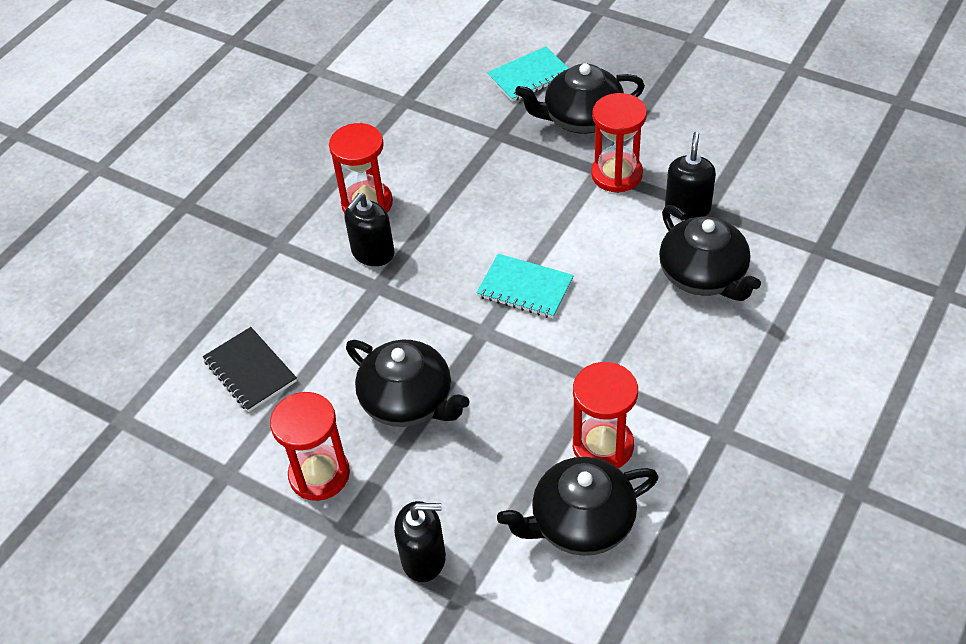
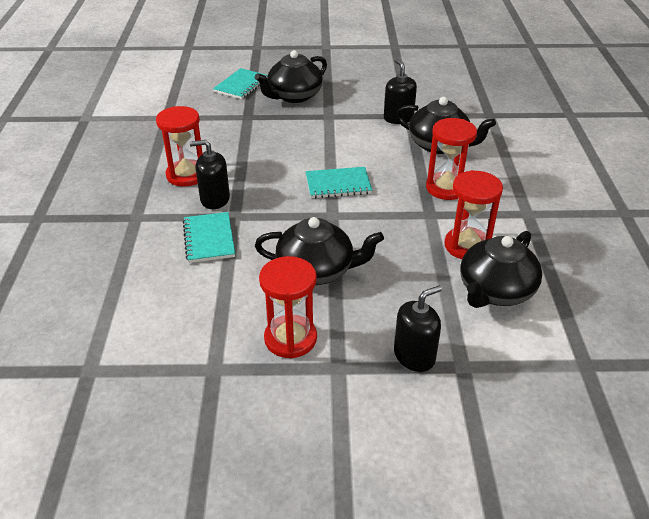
camera: 35 degrees left, 10 degrees down
(250, 371) = (178, 297): black notebook -> none
(329, 307) = (209, 239): none -> turquoise notebook
(373, 253) = (215, 199): black soap dispenser -> black soap dispenser turned 90 degrees clockwise
(616, 174) = (341, 115): red hourglass -> red hourglass (446, 188)

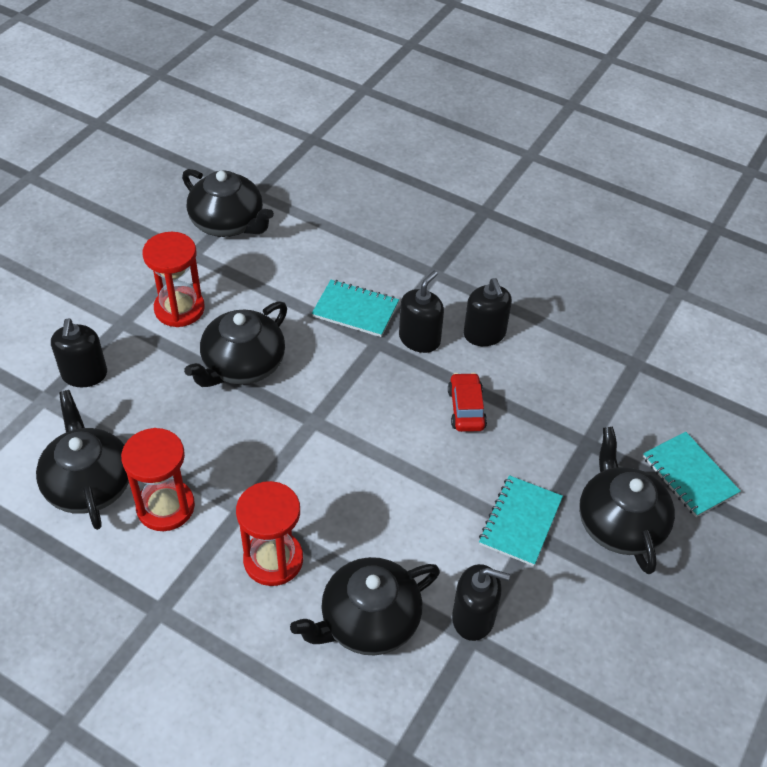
camera: 120 degrees right, 10 degrees up
(150, 367) = (228, 223): none -> black teapot
(186, 175) = (484, 334): red hourglass -> black soap dispenser
(261, 161) = (466, 409): none -> red car
(338, 184) = (365, 456): turquoise notebook -> turquoise notebook (520, 522)

